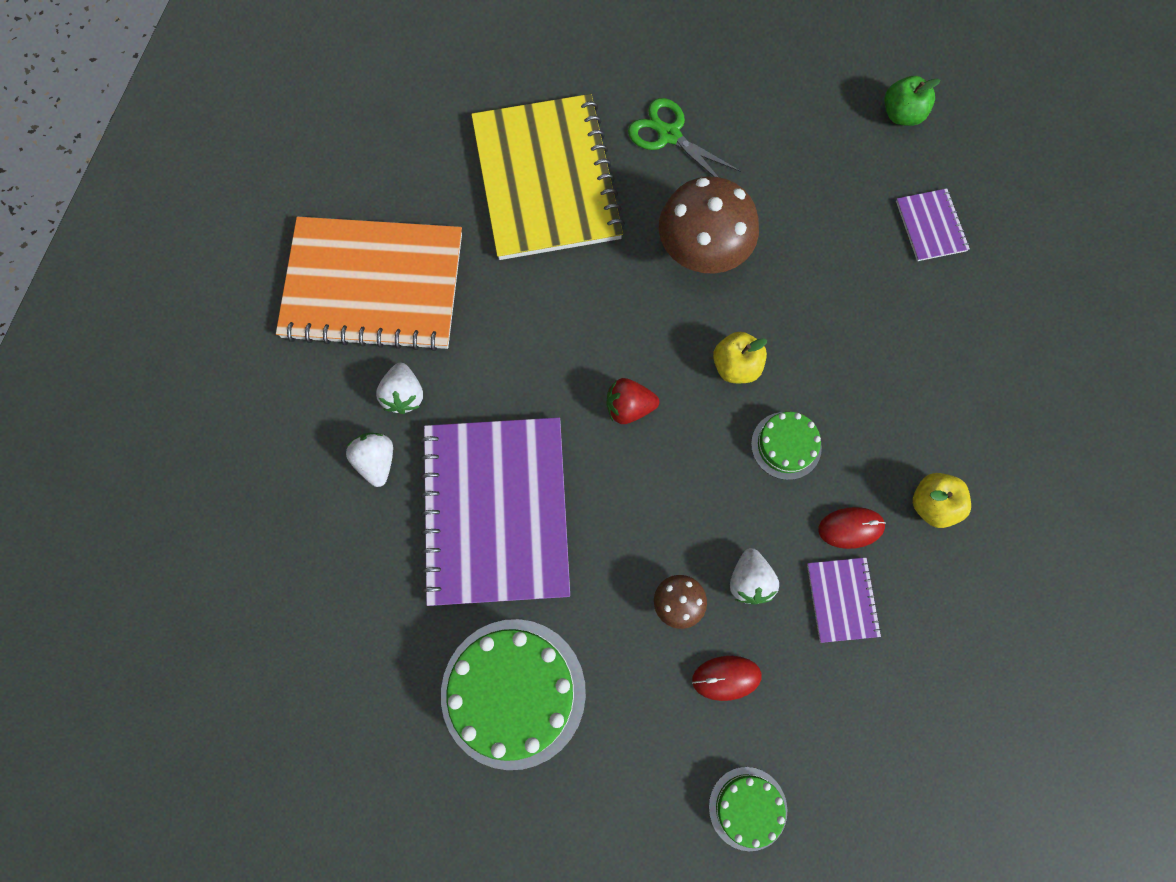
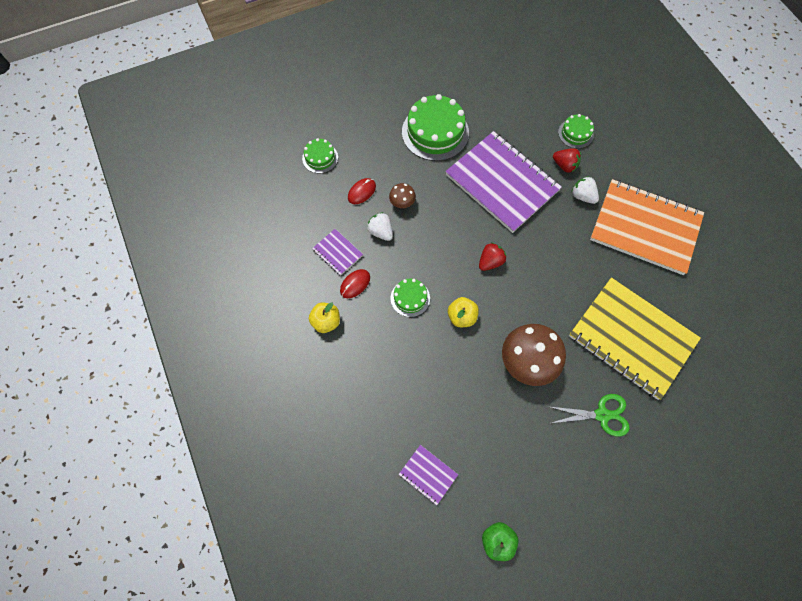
camera: 140 degrees right, 5 degrees down
(301, 499) = (575, 133): none -> green cake
(373, 286) = (645, 228): orange notebook -> orange notebook turned 60 degrees clockwise
(376, 462) = (564, 165): white strawberry -> red strawberry

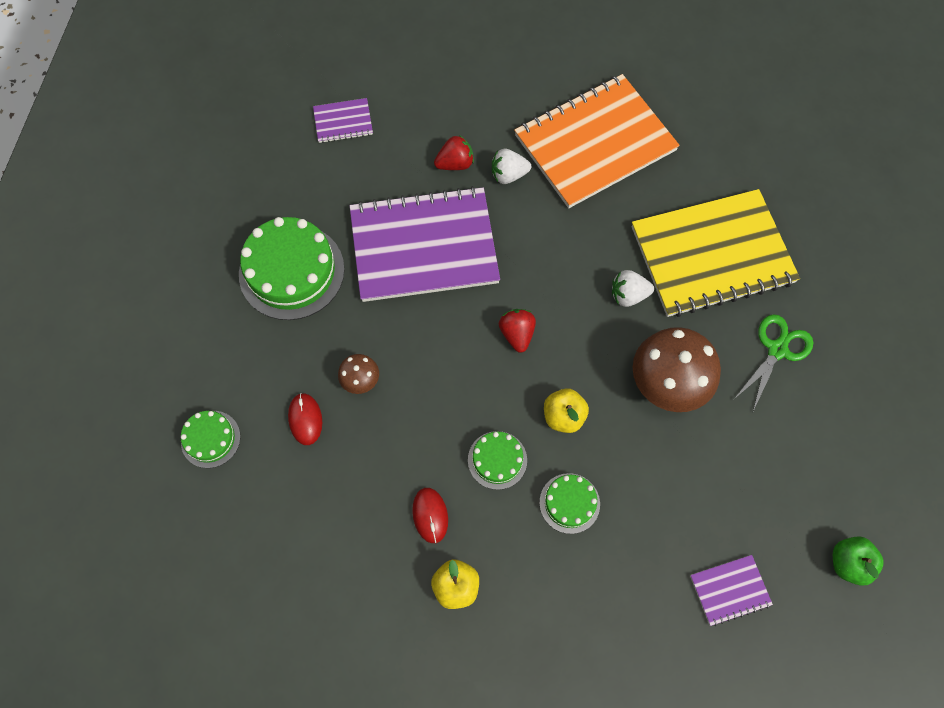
camera: 55 degrees left, 0 degrees up
(337, 253) = (369, 508): purple notebook -> purple notebook (343, 122)
(381, 232) = (381, 434): white strawberry -> white strawberry (628, 295)
(575, 133) = (423, 121): green cake -> green cake (569, 503)

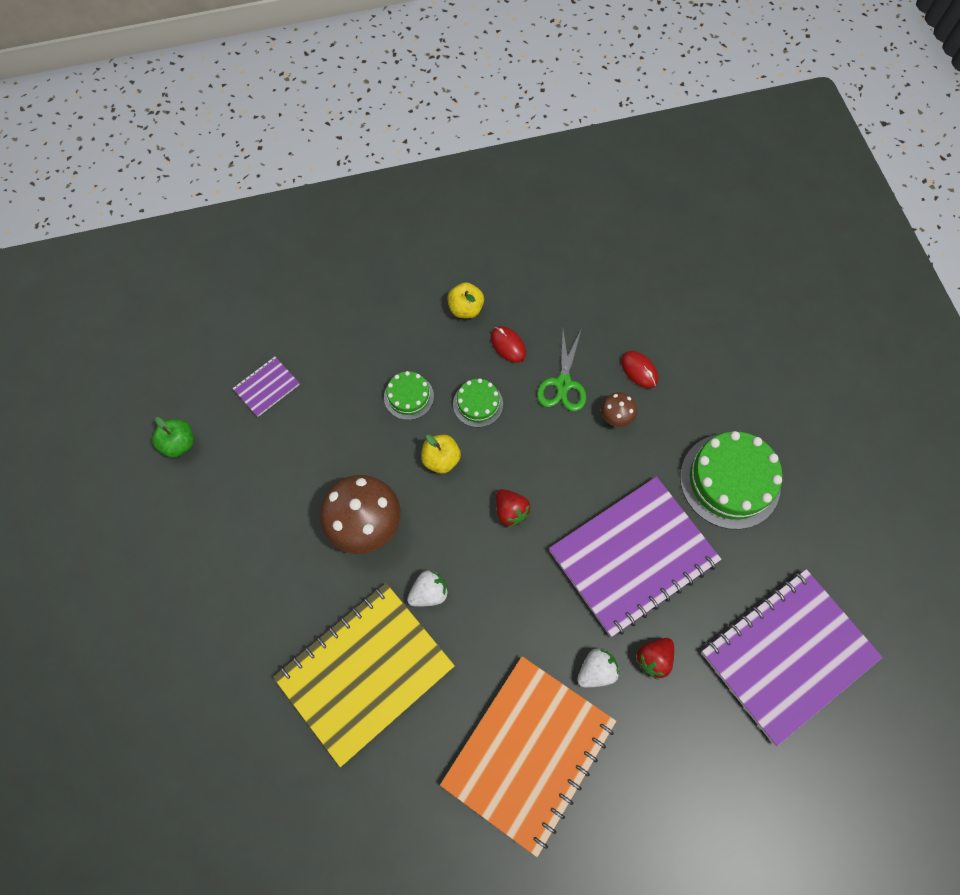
camera: 155 degrees right, 0 degrees up
(210, 439) = (698, 327): green cake -> none
(343, 122) = (787, 654): purple notebook -> purple notebook, size x2.36
(777, 350) = (277, 599): green scissors -> green scissors (563, 384)

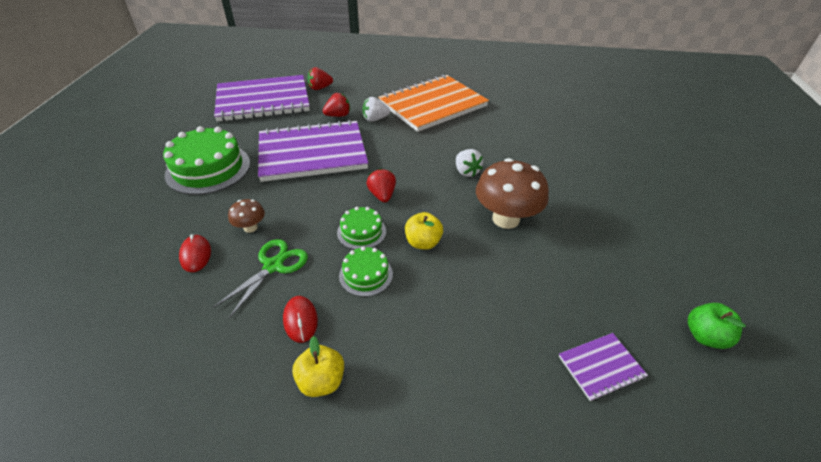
camera: 160 degrees left, 25 degrees down
(365, 672) = (523, 150): yellow notebook -> none
(408, 396) = (433, 303): green cake -> green cake (361, 232)
(429, 593) = (466, 172): white strawberry -> white strawberry turned 105 degrees counterclockwise
(731, 732) = (320, 88): none -> red strawberry

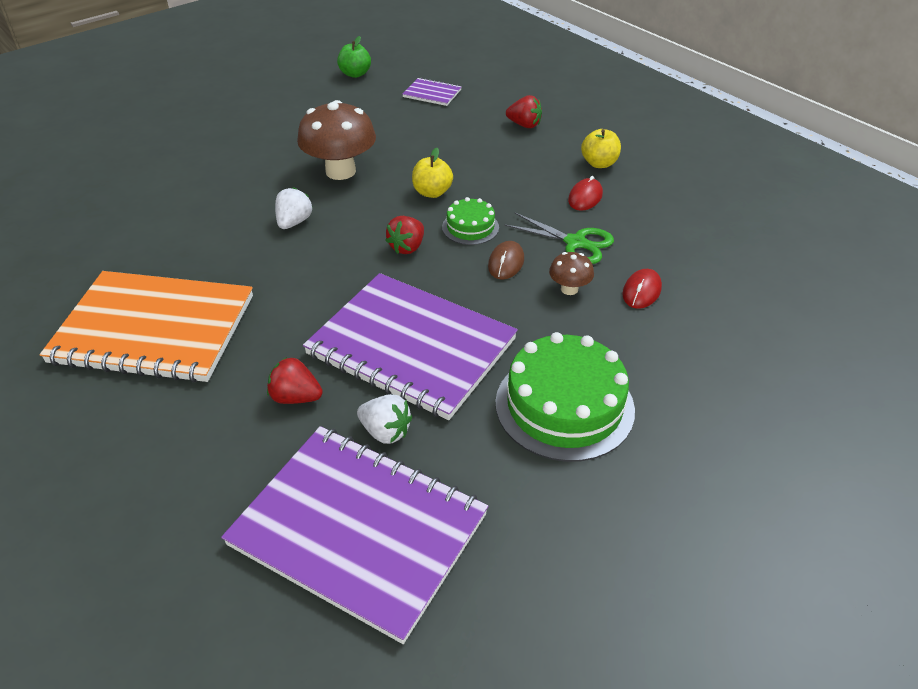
camera: 135 degrees left, 0 degrees up
(273, 266) = (575, 242): green scissors -> green scissors turned 135 degrees counterclockwise
(309, 221) = (506, 263): none -> brown mouse
(320, 88) = (230, 496): red strawberry -> red strawberry (524, 125)
(366, 275) = (506, 197): green cake -> none
(375, 119) = (262, 354): white strawberry -> white strawberry (385, 431)

